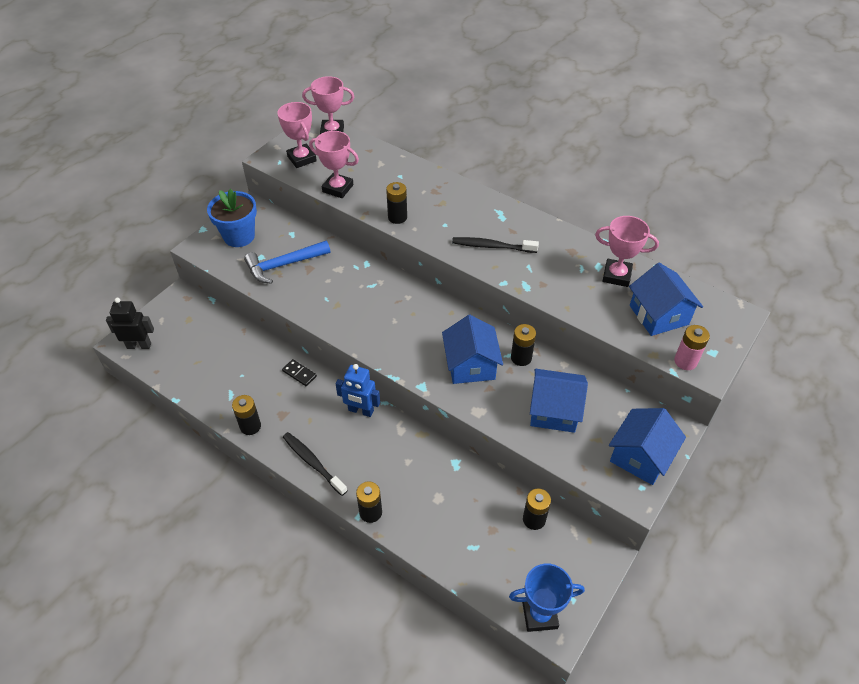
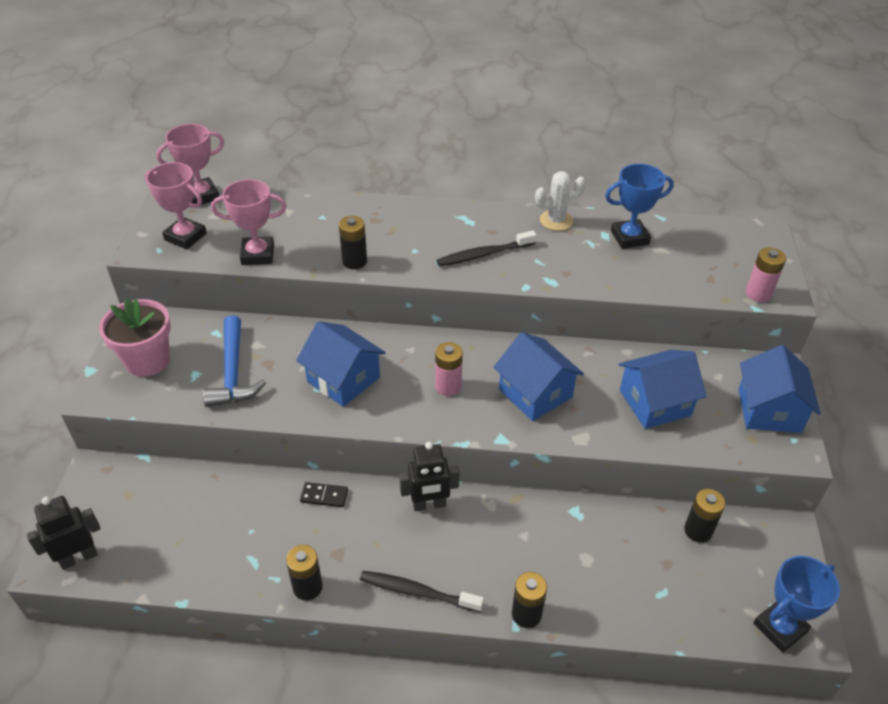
camera: 30 degrees left, 5 degrees down
(239, 236) = (147, 360): blue flower pot -> pink flower pot
(284, 265) = (233, 372): blue hammer -> blue hammer turned 45 degrees counterclockwise
(360, 410) = (429, 504): blue robot -> black robot
(413, 334) = (448, 386): none -> pink battery
(521, 358) = (580, 363): black battery -> none
(569, 240) = (556, 220): none -> white cactus
(616, 275) = (629, 237): pink trophy -> blue trophy
(658, 315) = (698, 260): blue house -> blue house (343, 379)

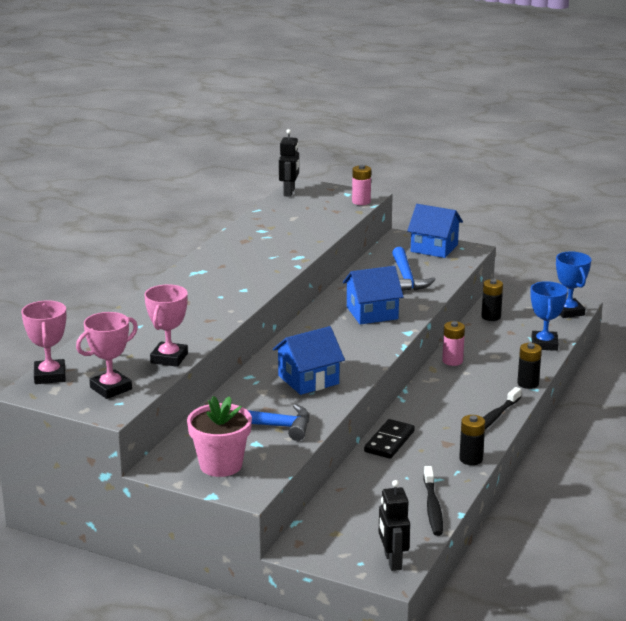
camera: 70 degrees left, 20 degrees down
(324, 496) = (389, 441): black domino -> black domino, size x1.59
(354, 261) = (214, 320): black battery -> none
(429, 504) = (421, 401): black robot -> black robot (289, 192)
(448, 386) = (344, 341): pink battery -> pink battery (452, 361)
(484, 254) = (248, 273): black toothbrush -> black toothbrush (432, 507)
(556, 220) = (229, 242): white cactus -> none
(629, 237) = (271, 224): blue trophy -> blue trophy (544, 344)
(655, 403) = (406, 278): blue house -> blue hammer

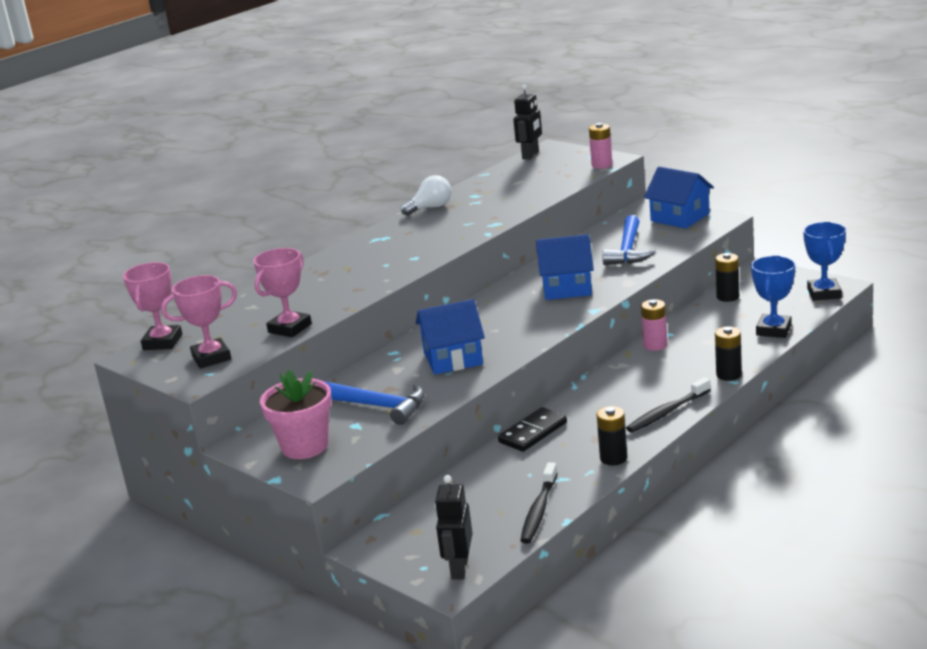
camera: 20 degrees right, 0 degrees up
(227, 242) = (430, 208): none -> white light bulb

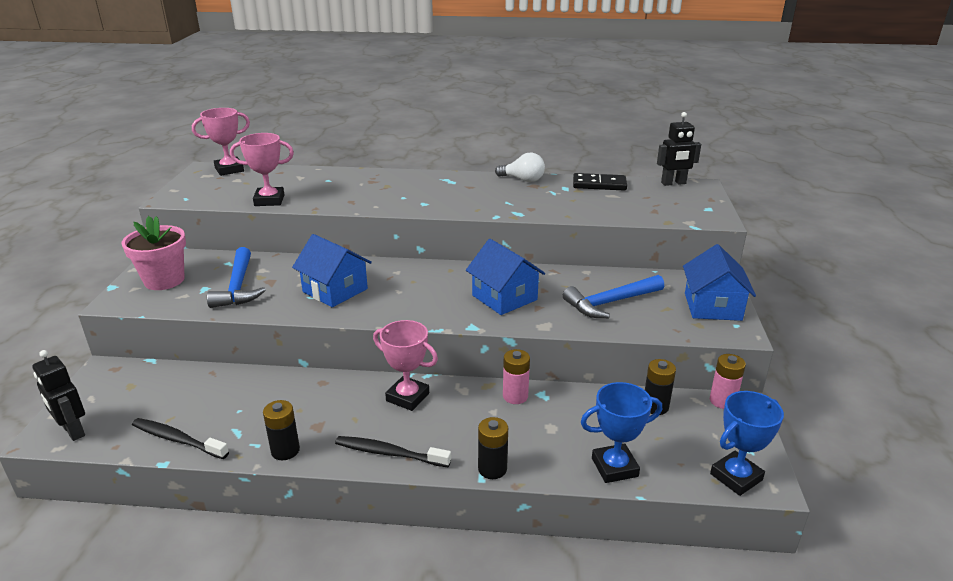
camera: 50 degrees right, 5 degrees up
(211, 358) = (210, 191): pink trophy -> pink trophy (407, 397)
(459, 568) = (73, 431): black robot -> black robot turned 105 degrees counterclockwise
(533, 432) = (311, 385): black domino -> black domino (599, 184)
(539, 510) = (177, 439): black toothbrush -> black toothbrush turned 45 degrees clockwise
(602, 165) = (695, 218): pink battery -> pink battery (722, 401)

